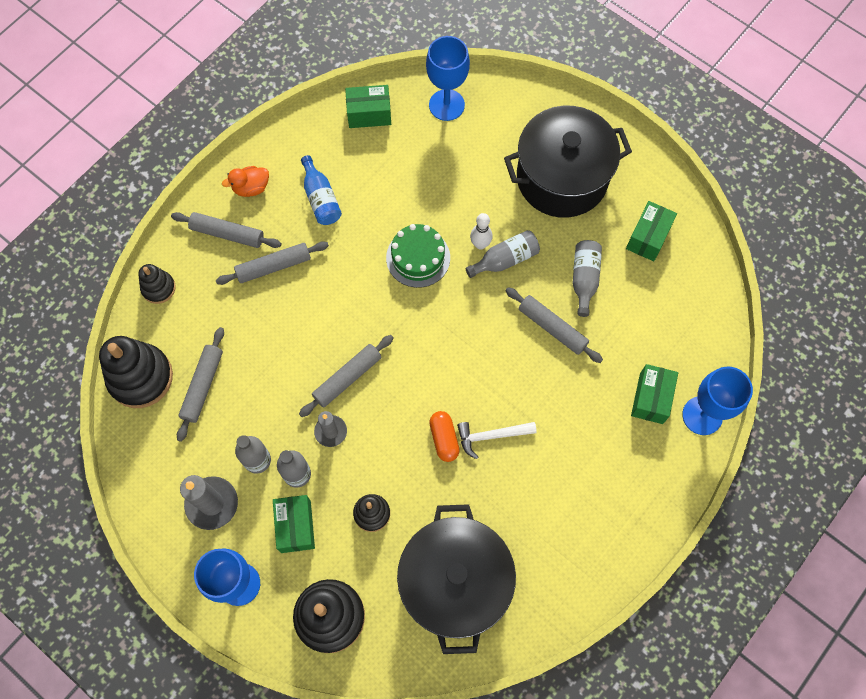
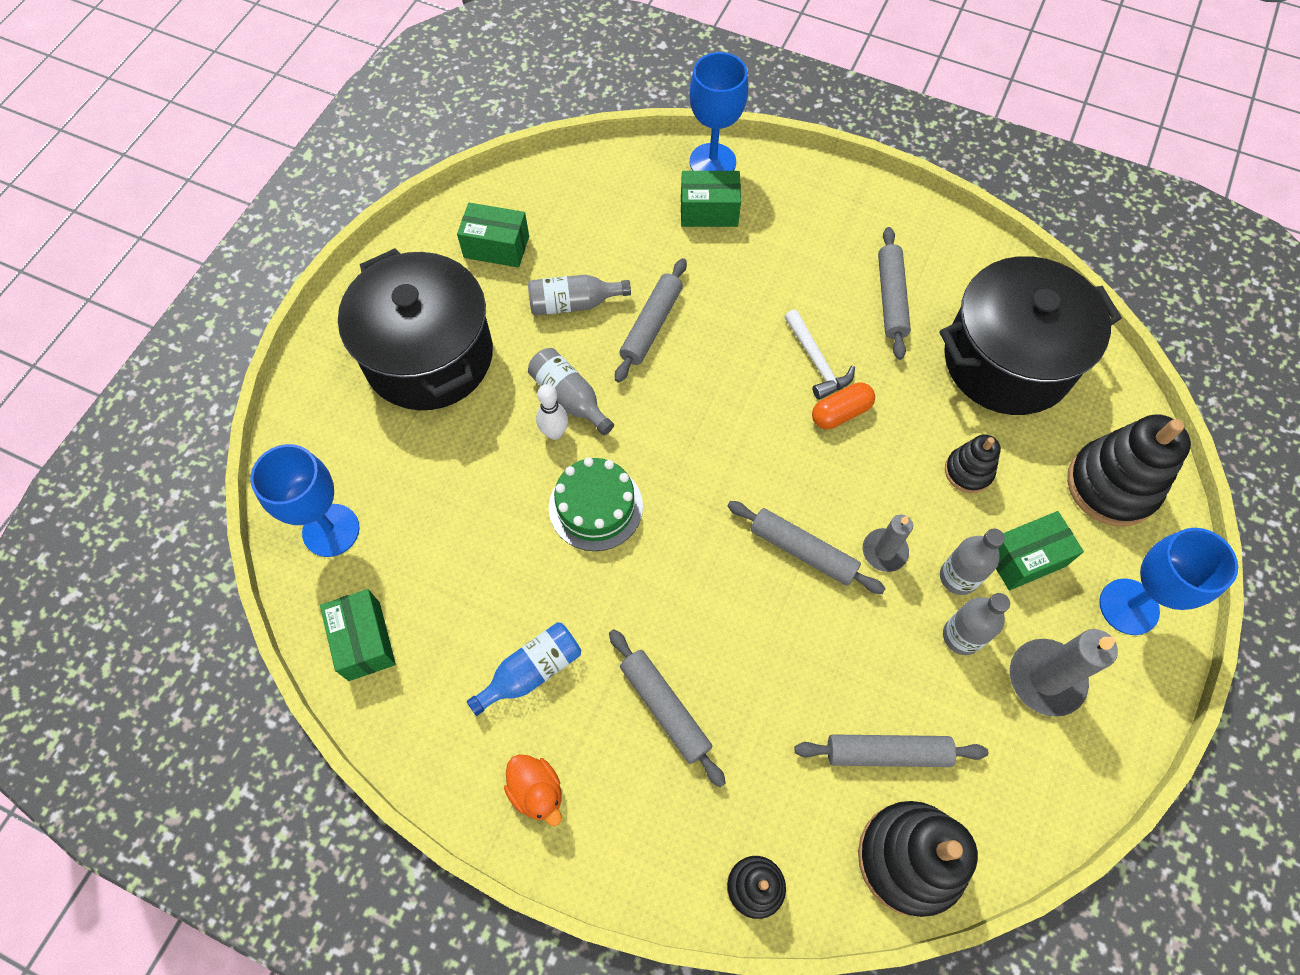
camera: 105 degrees left, 5 degrees down
(227, 234) = (628, 802): grey rolling pin -> grey rolling pin (891, 298)

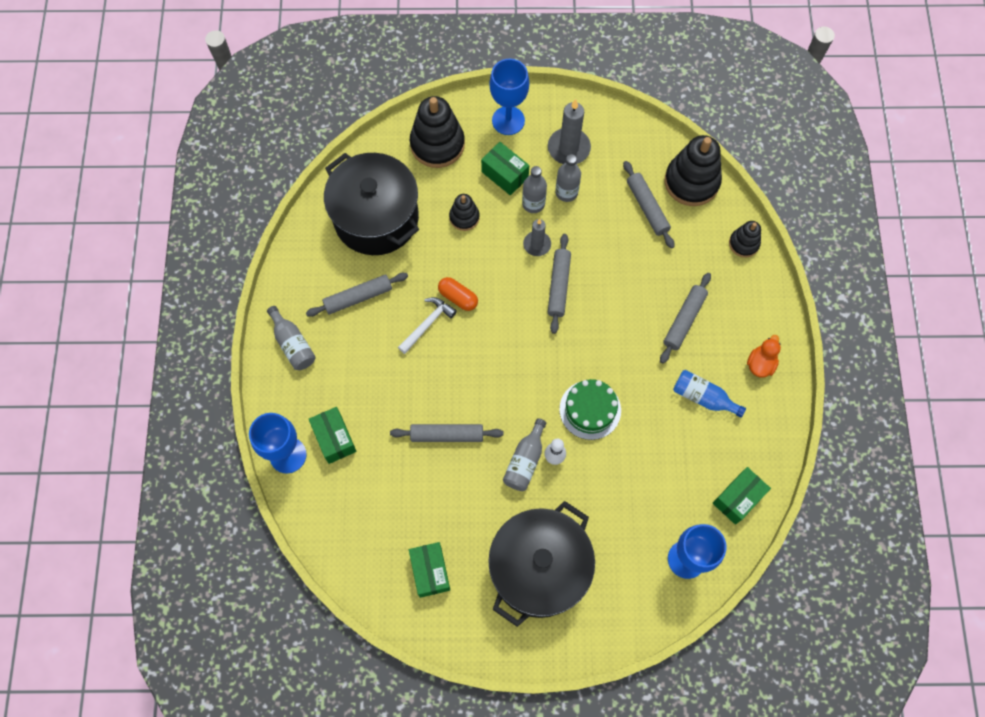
camera: 115 degrees left, 5 degrees up
(573, 303) = (453, 493): grey bottle -> grey bottle (293, 344)

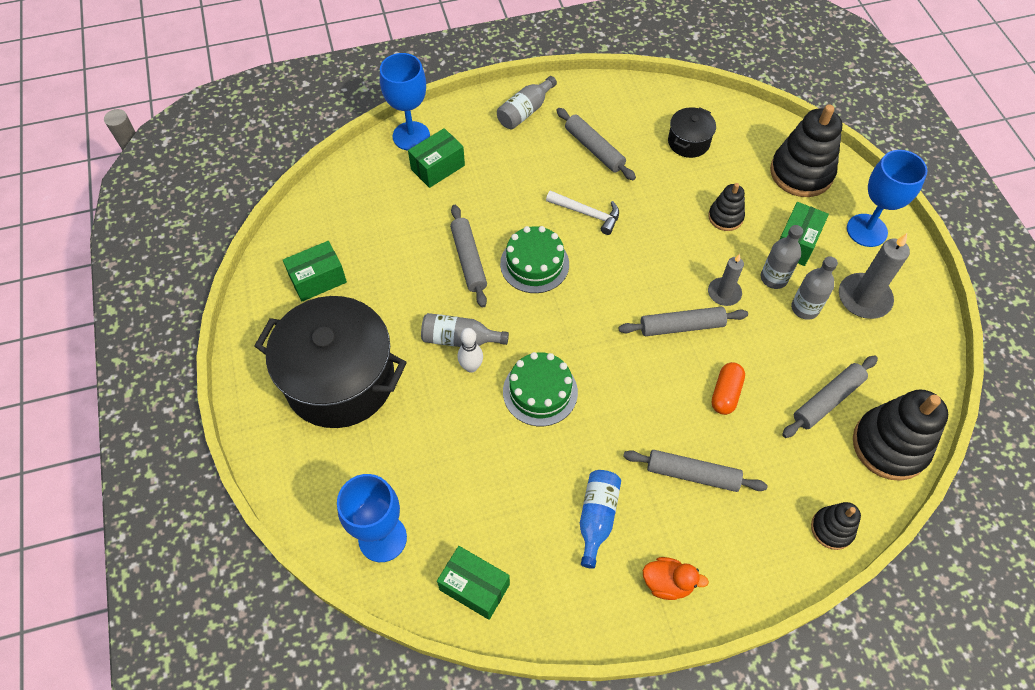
camera: 75 degrees right, 10 degrees down
(376, 218) = (688, 142): black pot -> black pot, size x0.45
(458, 297) = (628, 233): orange capsule -> orange capsule (725, 393)
(467, 381) = (534, 264): none -> green cake

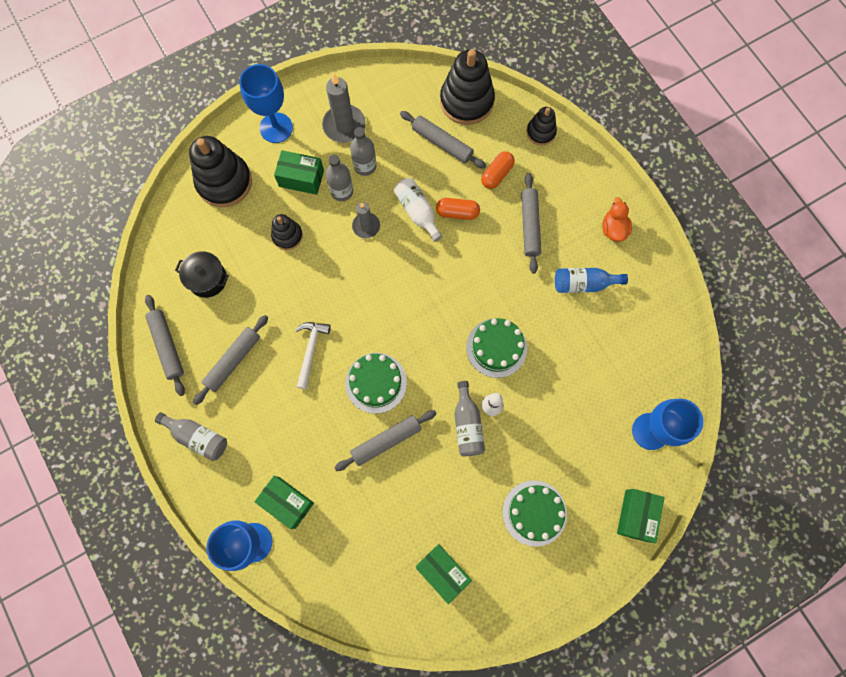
camera: 105 degrees left, 15 degrees up
(340, 380) = (534, 513): black pot -> green cake
(474, 587) = (661, 354): green box -> green box (636, 515)
(681, 326) = (406, 253): grey rolling pin -> grey rolling pin (167, 346)
(734, 350) = (417, 212): none -> white bottle
(773, 454) = (496, 174): none -> orange capsule

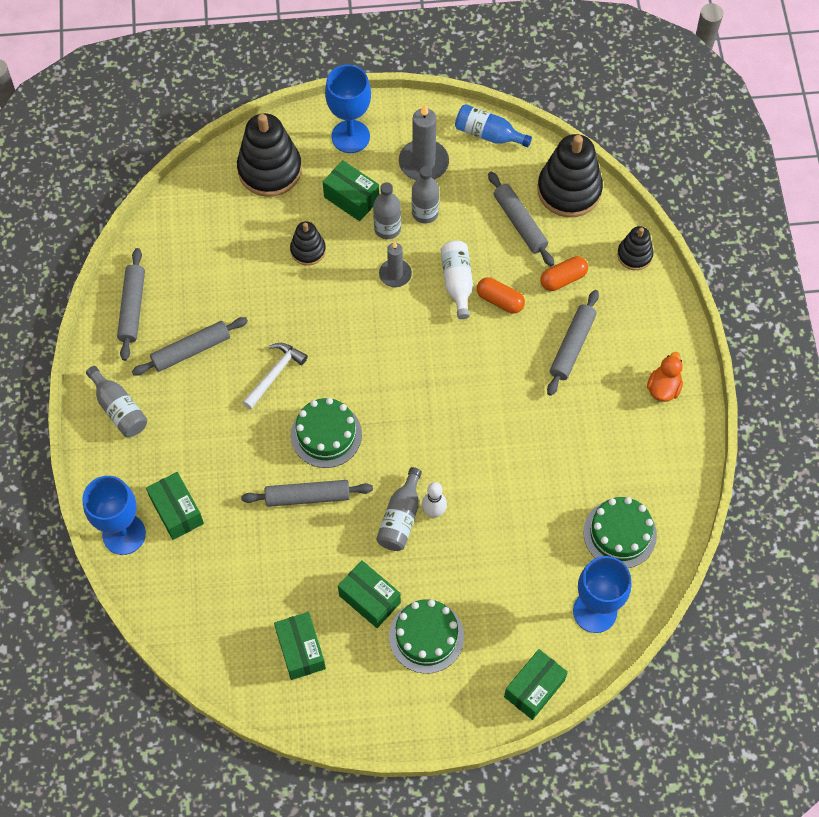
camera: 25 degrees right, 10 degrees down
(207, 279) = (205, 259): black pot -> none
(476, 503) = (369, 599): none -> green box
(496, 347) = (471, 454): green cake -> green cake (620, 533)
(583, 283) = (600, 430): blue bottle -> blue bottle (488, 134)

